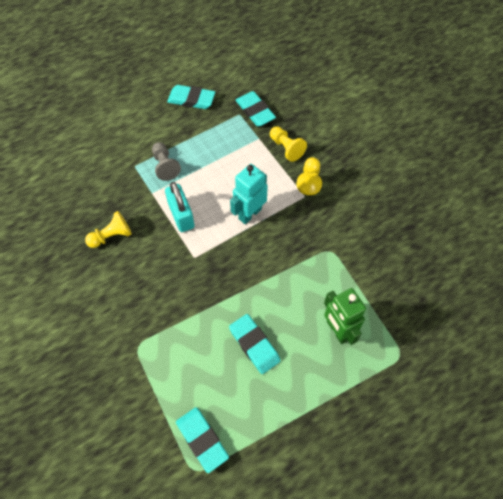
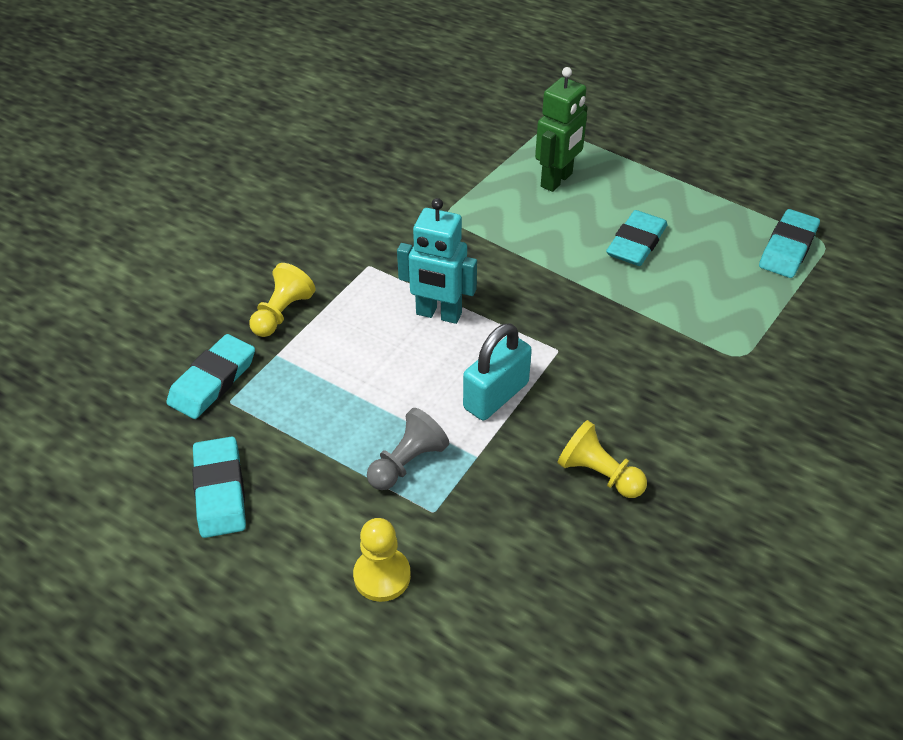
camera: 115 degrees left, 15 degrees down
(309, 184) = (343, 267): yellow pawn -> yellow pawn (382, 576)

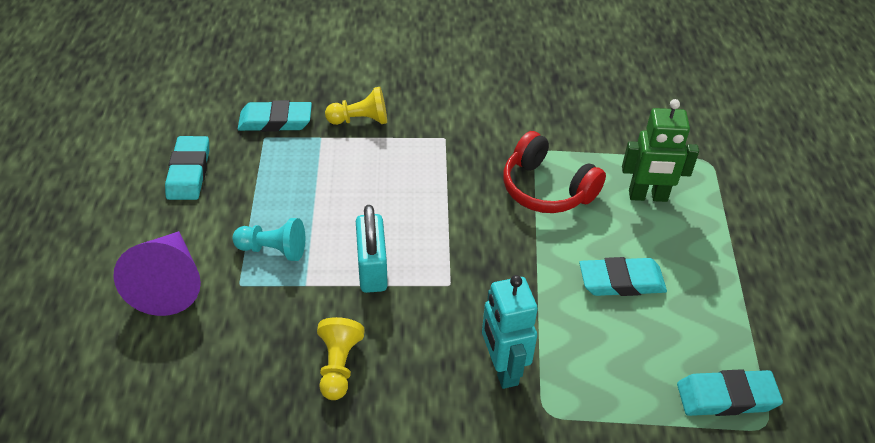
camera: 55 degrees right, 0 degrees up
(220, 491) = (189, 172): turquoise eraser -> turquoise eraser turned 45 degrees counterclockwise
(382, 576) = (169, 283): yellow pawn -> purple cone
(407, 462) = (273, 250): grey pawn -> turquoise pawn
(438, 314) = (428, 198): turquoise robot -> turquoise robot (502, 369)
(496, 233) = (546, 189): none -> red headphones
(496, 395) = (372, 268): turquoise padlock -> turquoise padlock turned 75 degrees clockwise

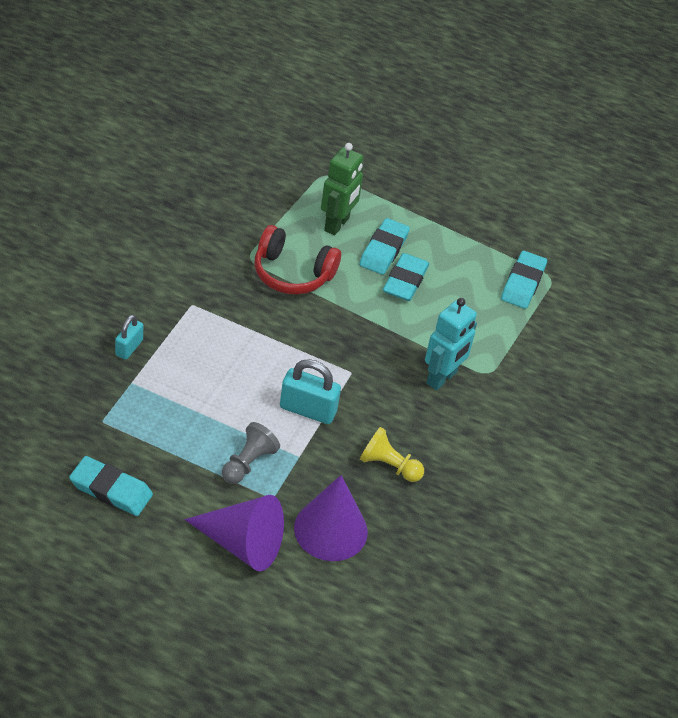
camera: 70 degrees left, 0 degrees up
(221, 347) = (330, 529): none -> purple cone
(273, 250) = (248, 463): turquoise pawn -> grey pawn
(275, 121) = (85, 405): turquoise eraser -> turquoise eraser (384, 250)
(360, 120) = (129, 348): yellow pawn -> turquoise padlock
(502, 369) = (442, 378): turquoise robot -> turquoise robot turned 60 degrees counterclockwise
(546, 189) = (292, 273): red headphones -> red headphones turned 45 degrees clockwise

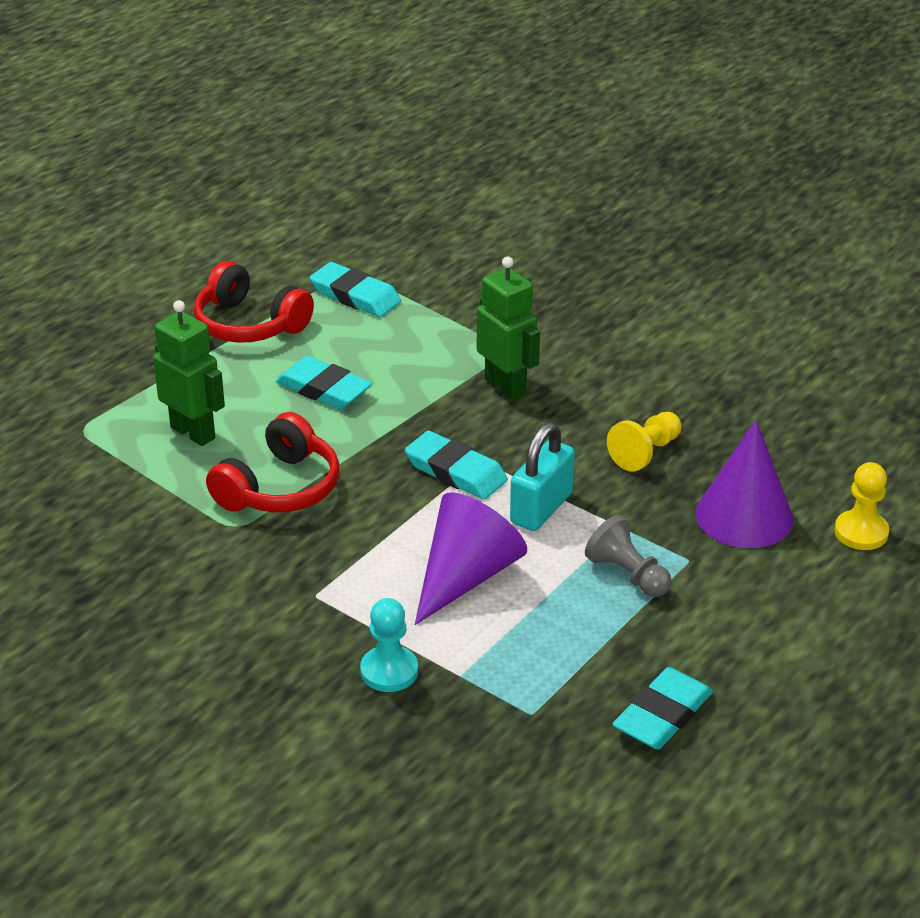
camera: 70 degrees left, 10 degrees down
(129, 348) = (389, 671): turquoise padlock -> turquoise pawn
(242, 544) = (763, 596): purple cone -> purple cone (466, 576)
(330, 605) = (861, 532): none -> yellow pawn
(384, 250) = (259, 398): turquoise eraser -> turquoise eraser (456, 471)
(442, 378) = (506, 387): turquoise robot -> green robot
(466, 233) = (249, 324): none -> red headphones

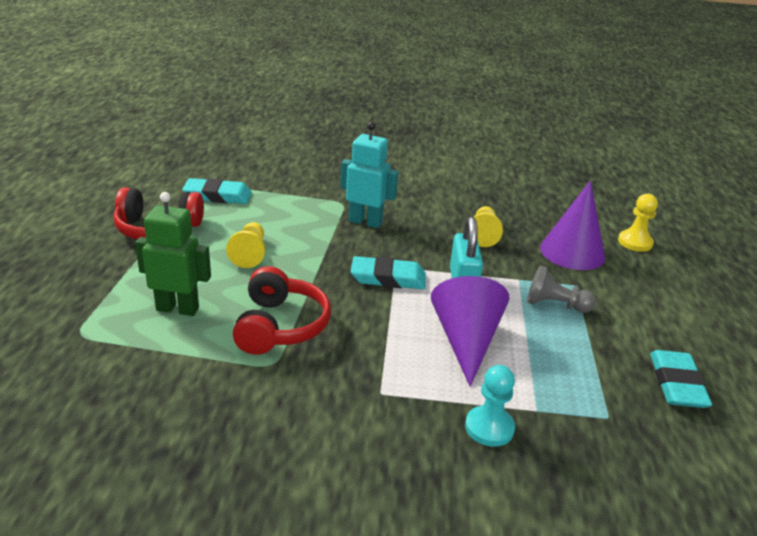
camera: 35 degrees left, 5 degrees down
(324, 389) = (249, 254): turquoise eraser -> yellow pawn
(506, 387) = (365, 222): green robot -> turquoise robot

